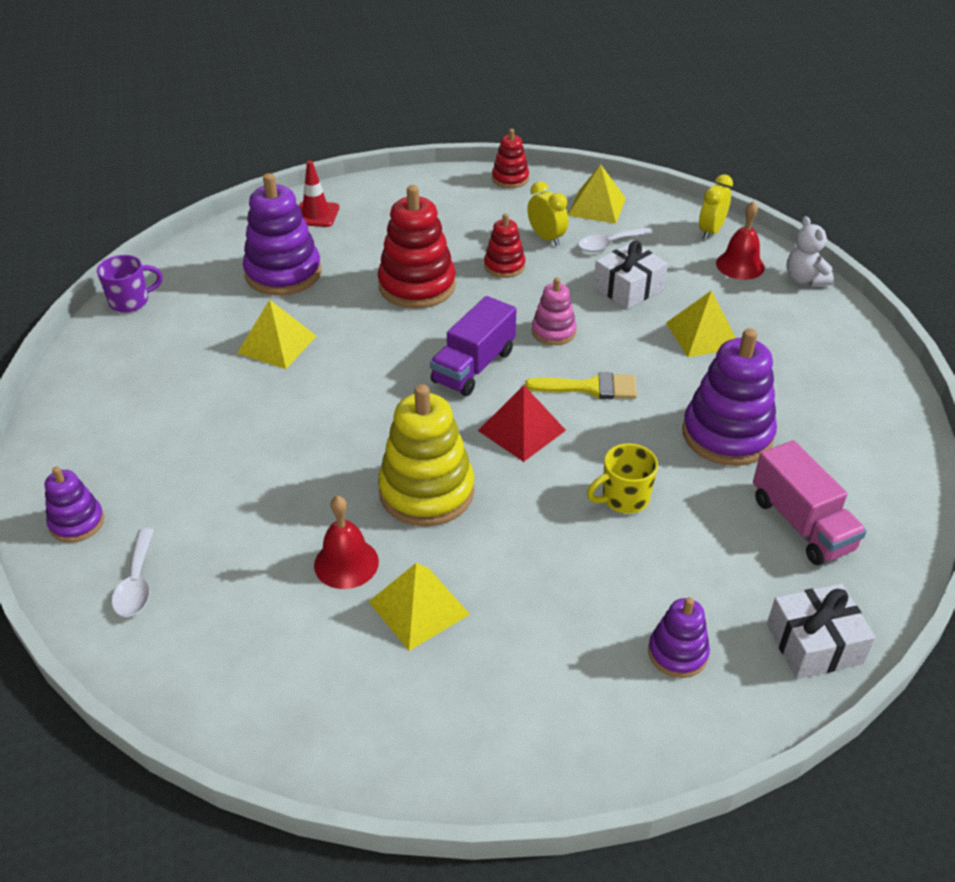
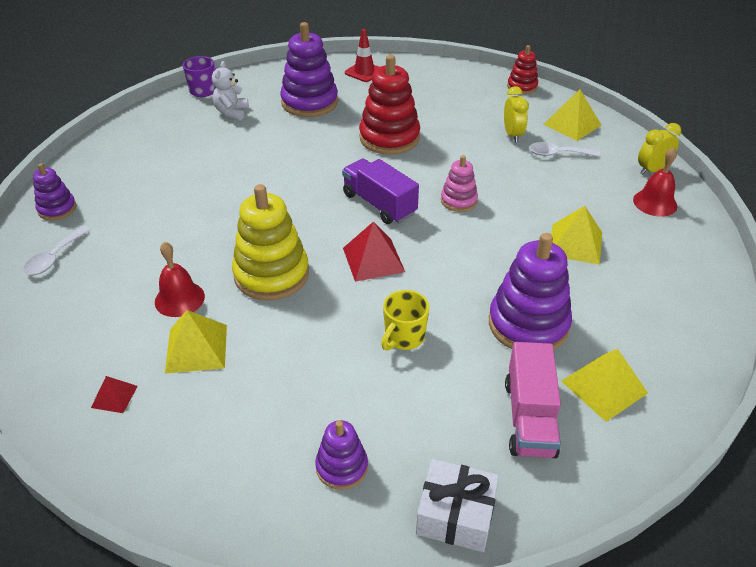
camera: 30 degrees right, 0 degrees up
(277, 344) = (265, 145): yellow pyramid -> yellow pyramid (604, 387)
(375, 702) = (114, 396): none -> red pyramid
(473, 367) = (379, 204): purple truck -> purple truck turned 75 degrees clockwise
(504, 266) = (463, 144): red stacking toy -> none
(590, 387) = (450, 249): yellow brush -> none
(624, 498) = (404, 337): yellow mug -> yellow mug turned 60 degrees counterclockwise
(628, 288) = (545, 189): white gift -> none
(804, 279) = (704, 232): white teddy bear -> white teddy bear (231, 112)

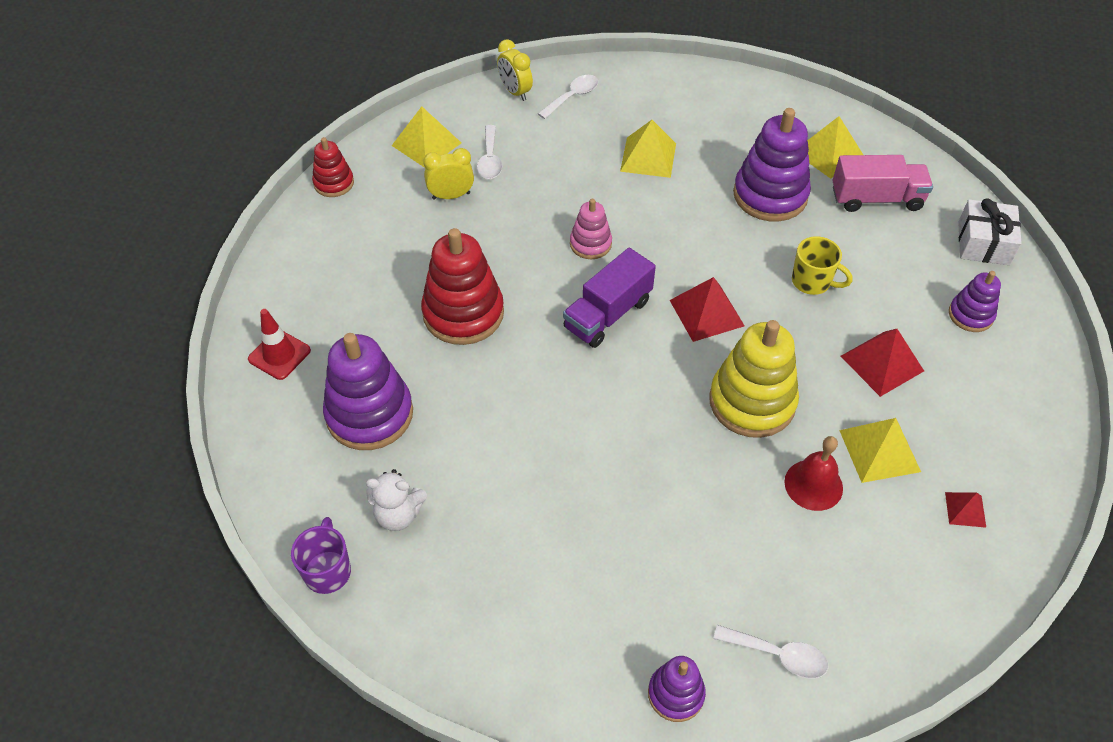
camera: 95 degrees left, 10 degrees up
(292, 371) = (882, 363): none -> red pyramid
(655, 203) = (572, 97): red bell -> white spoon

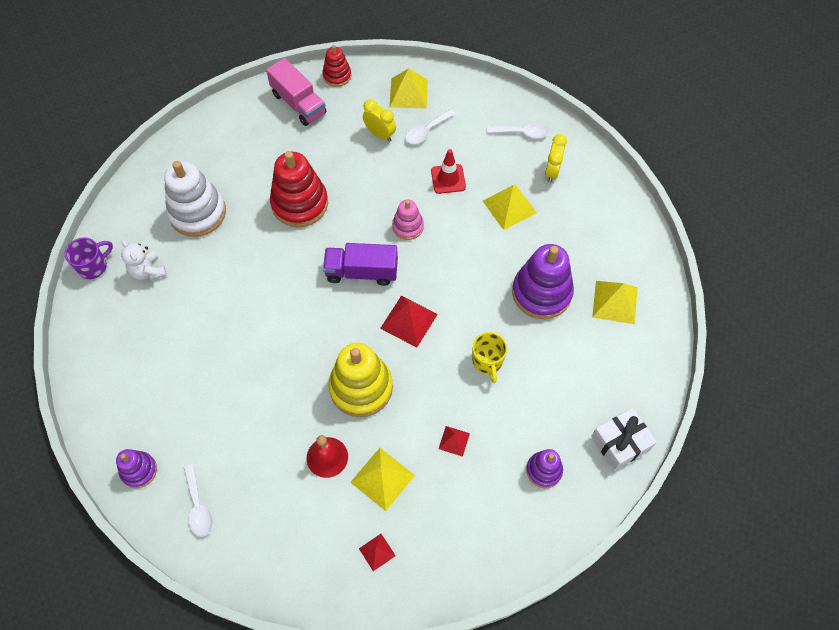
camera: 50 degrees right, 10 degrees up
(279, 355) = (201, 146): red traffic cone -> red traffic cone (448, 179)
(369, 414) = (197, 213): purple stacking toy -> white stacking toy
(515, 92) = (495, 102): yellow clock -> yellow clock (552, 171)
(876, 199) = (599, 355): pink truck -> pink truck (298, 103)
(882, 363) = (454, 441): red pyramid -> red pyramid, size x0.56

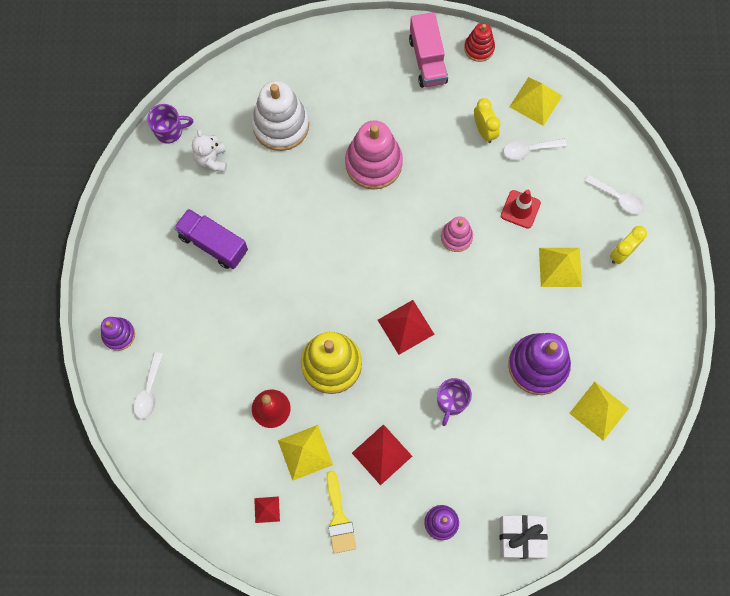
camera: 30 degrees right, 10 degrees up
(300, 203) = (373, 163): red stacking toy -> pink stacking toy
(361, 272) = (391, 259): purple truck -> purple truck (213, 244)
(449, 520) = (339, 518): none -> yellow brush
(454, 441) = (381, 454): red pyramid -> red pyramid, size x1.79
(487, 362) = (451, 402): yellow mug -> purple mug

